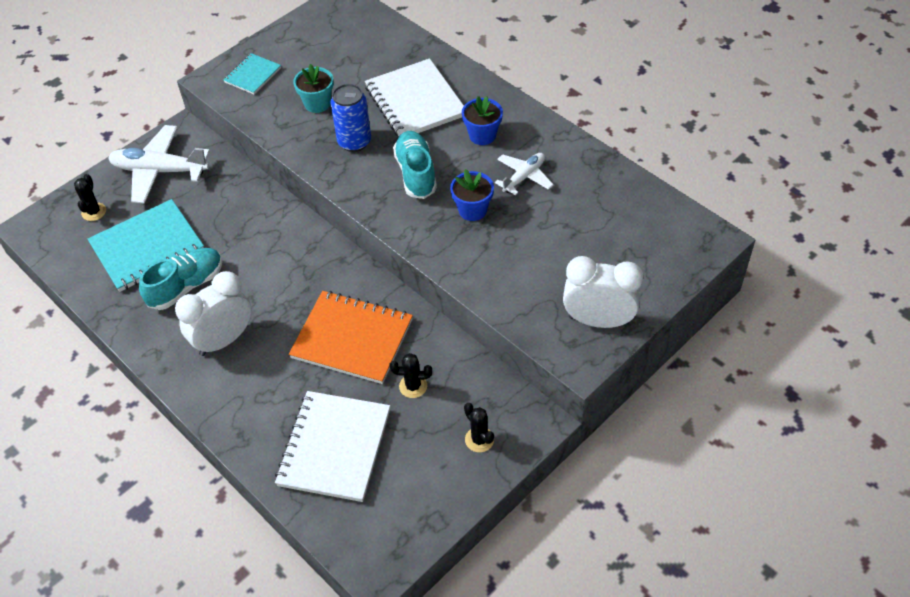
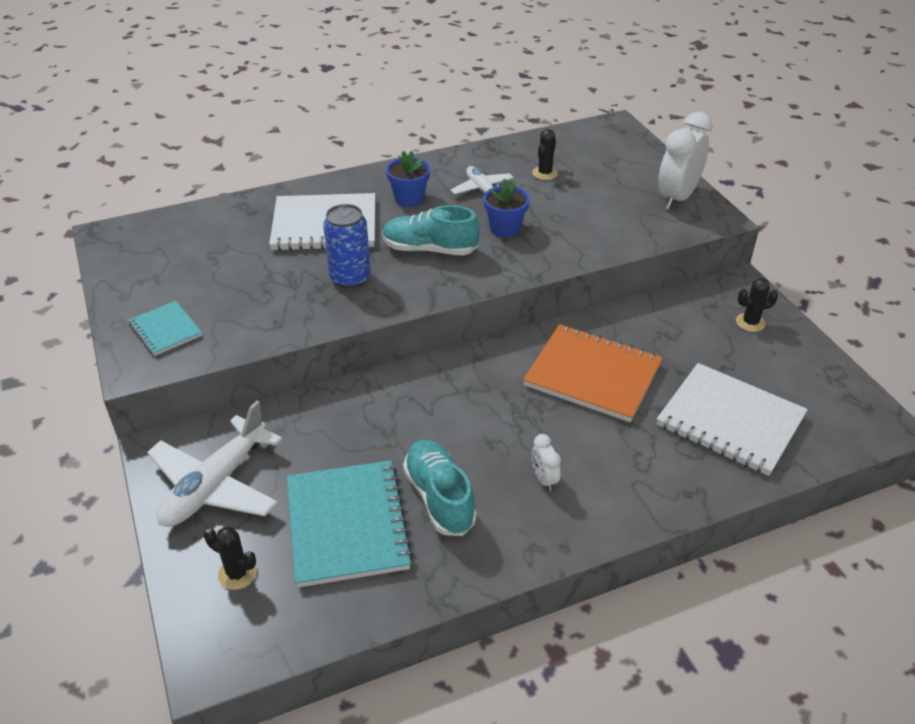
camera: 70 degrees left, 10 degrees down
(224, 340) = (544, 479): white clock -> white clock, size x0.47
(317, 103) = (265, 290): turquoise flower pot -> none
(352, 339) = (592, 375): orange notebook -> orange notebook turned 75 degrees clockwise
(413, 386) = (672, 348): black cactus -> black cactus (545, 173)

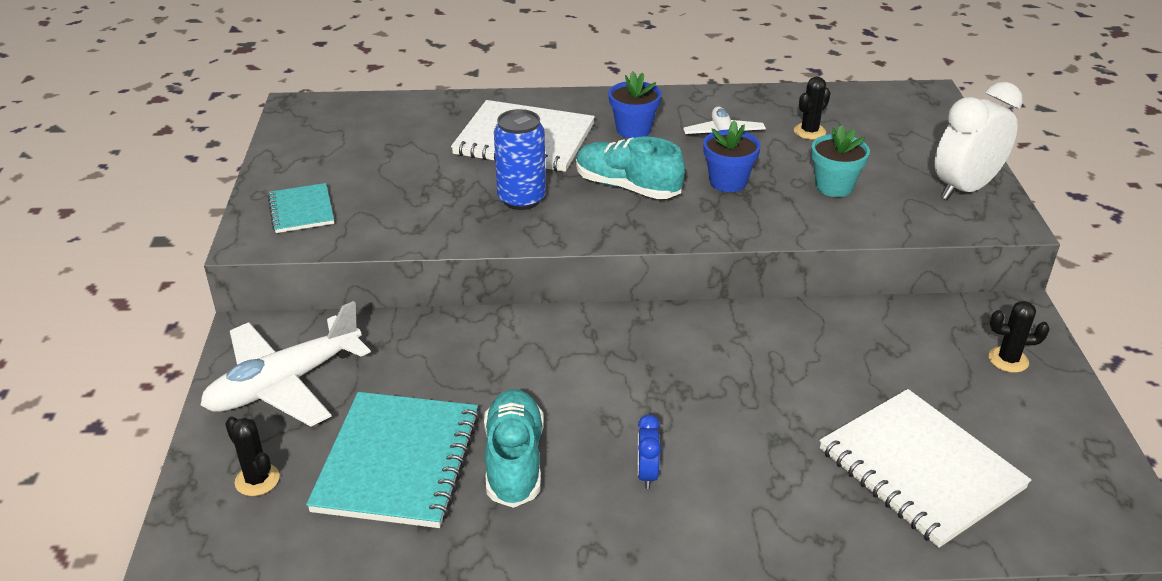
camera: 20 degrees right, 5 degrees down
(544, 479) = (646, 474): white clock -> blue clock
(585, 215) = (834, 186): none -> turquoise flower pot
(592, 375) = (768, 373): orange notebook -> none

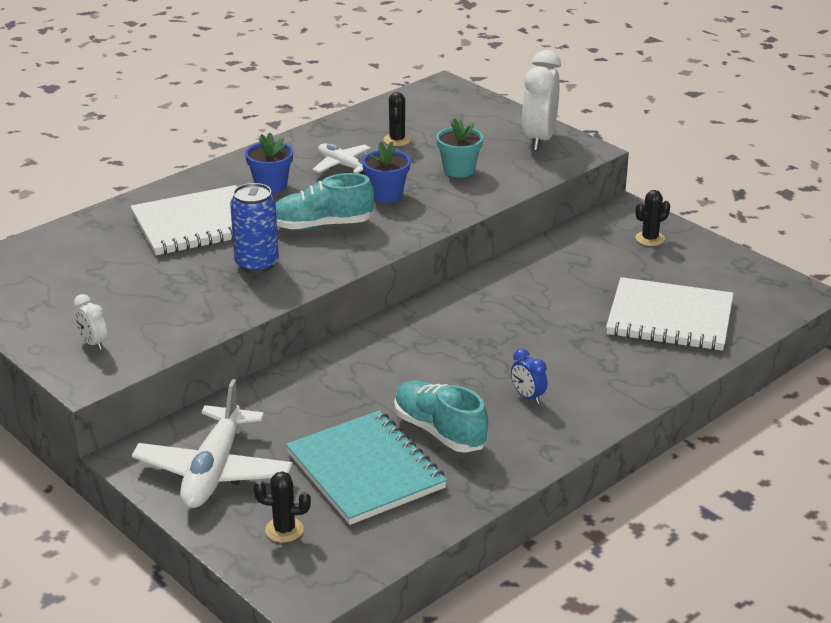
camera: 40 degrees left, 5 degrees down
(301, 210) = (93, 343): turquoise notebook -> white clock

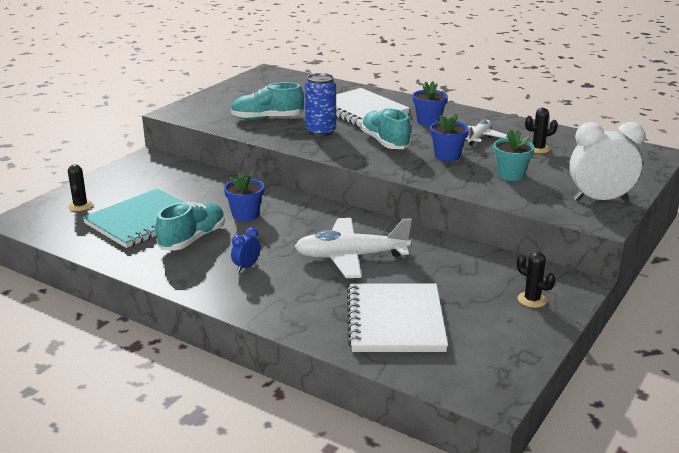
camera: 75 degrees right, 5 degrees down
(93, 343) = (210, 108): white clock -> none
(176, 299) = (267, 118): none -> turquoise shoe
(214, 471) = (136, 179): white plane -> white plane (351, 257)
(388, 383) = (245, 215): none -> blue flower pot

